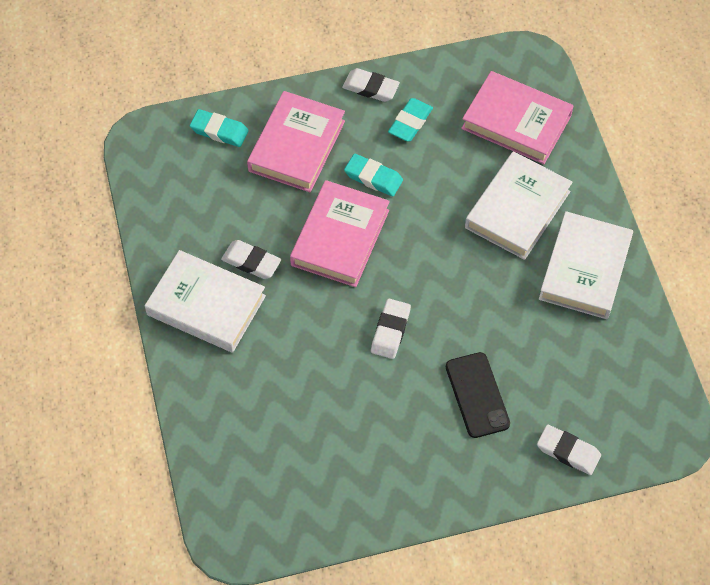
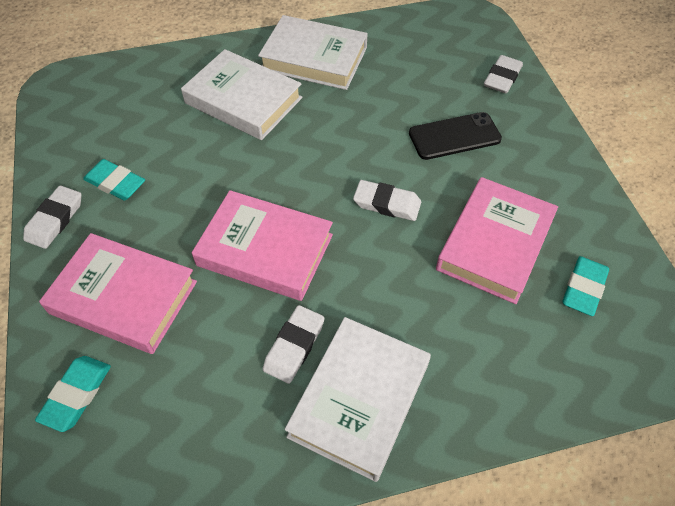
camera: 90 degrees left, 5 degrees down
(373, 177) = (185, 218): turquoise eraser -> turquoise eraser (583, 288)
(516, 122) = (137, 97): pink book -> pink book (495, 244)

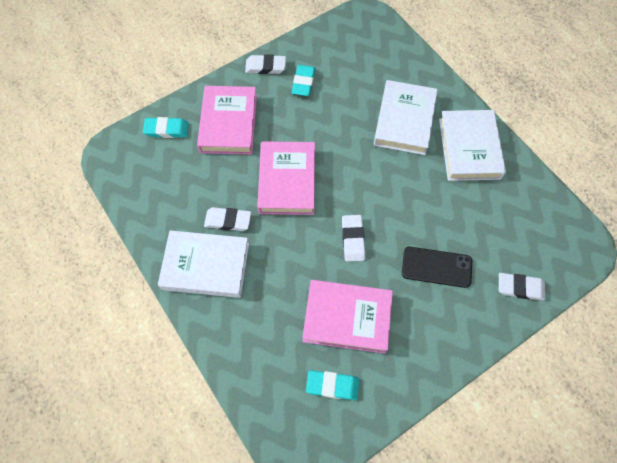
camera: 70 degrees right, 10 degrees up
(454, 136) = (436, 267): black phone -> black phone turned 45 degrees counterclockwise

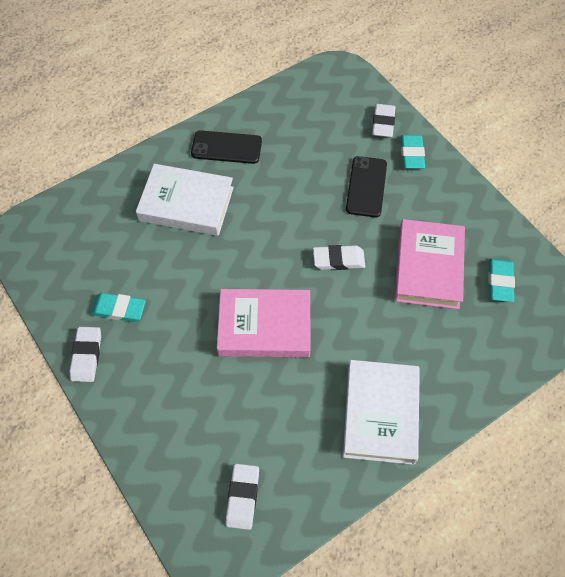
camera: 90 degrees left, 5 degrees down
(166, 130) = (180, 481): turquoise eraser -> turquoise eraser (412, 154)
(228, 221) = (319, 392): white eraser -> white eraser (242, 497)
(229, 123) = (176, 399): pink book -> none
(469, 148) = (226, 147): white book -> black phone

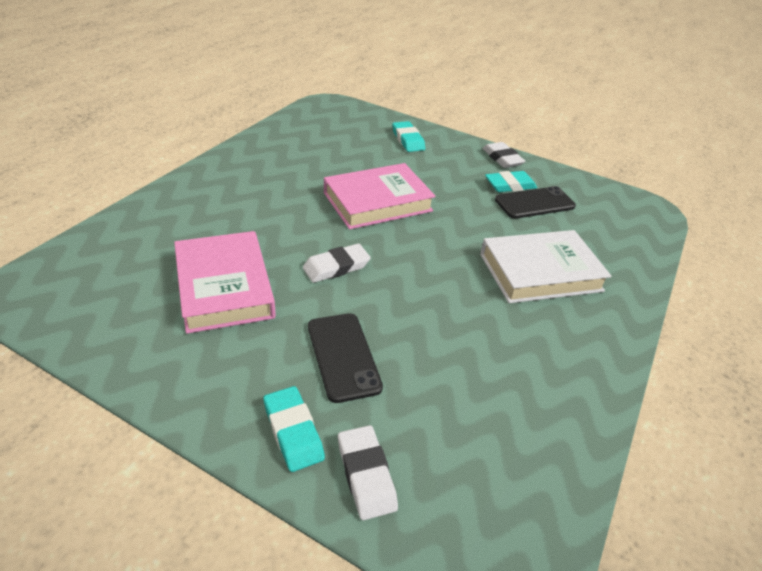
camera: 150 degrees right, 20 degrees down
(226, 147) = (561, 347): black phone -> black phone (534, 203)
(242, 497) = (329, 125): white eraser -> none
(380, 414) = (242, 175): white book -> none
(500, 282) = (125, 296): turquoise eraser -> turquoise eraser (408, 140)

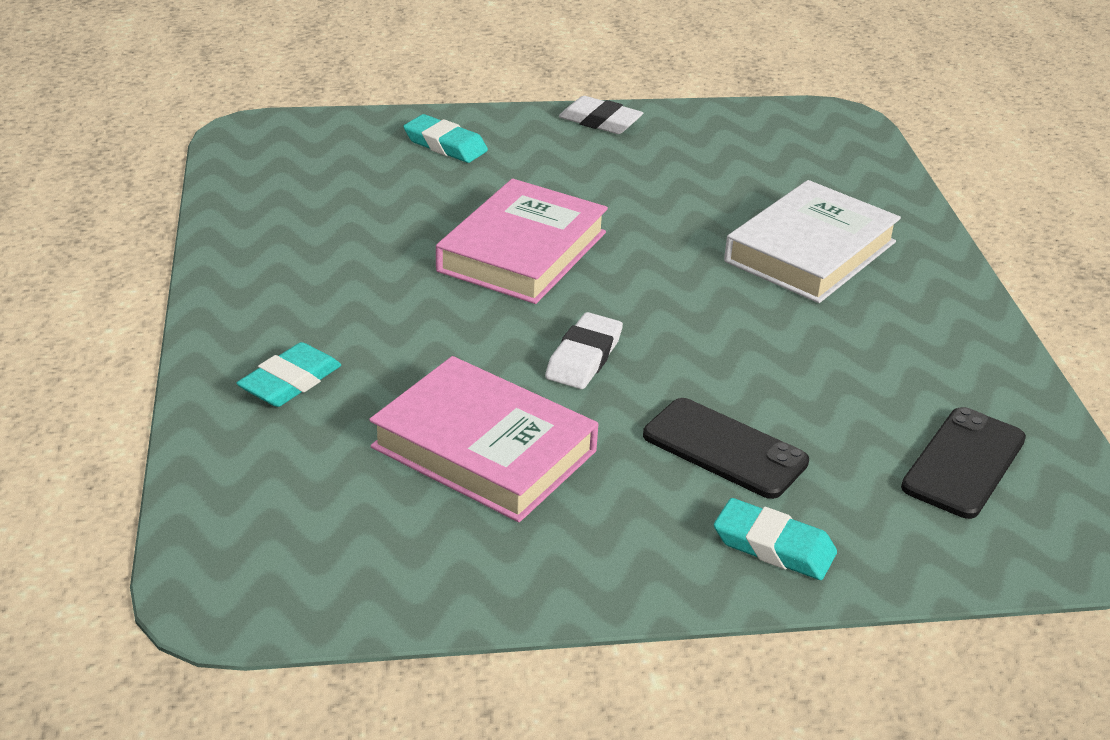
camera: 35 degrees left, 5 degrees down
(366, 474) = (889, 541): white eraser -> none
(510, 185) = (653, 156): turquoise eraser -> turquoise eraser (290, 382)
(534, 203) = (708, 167): black phone -> black phone (963, 463)

